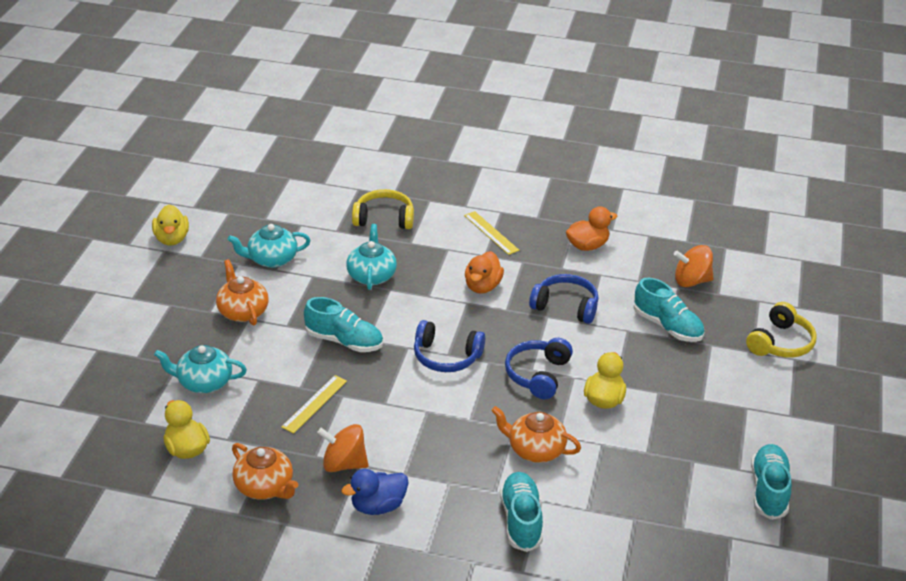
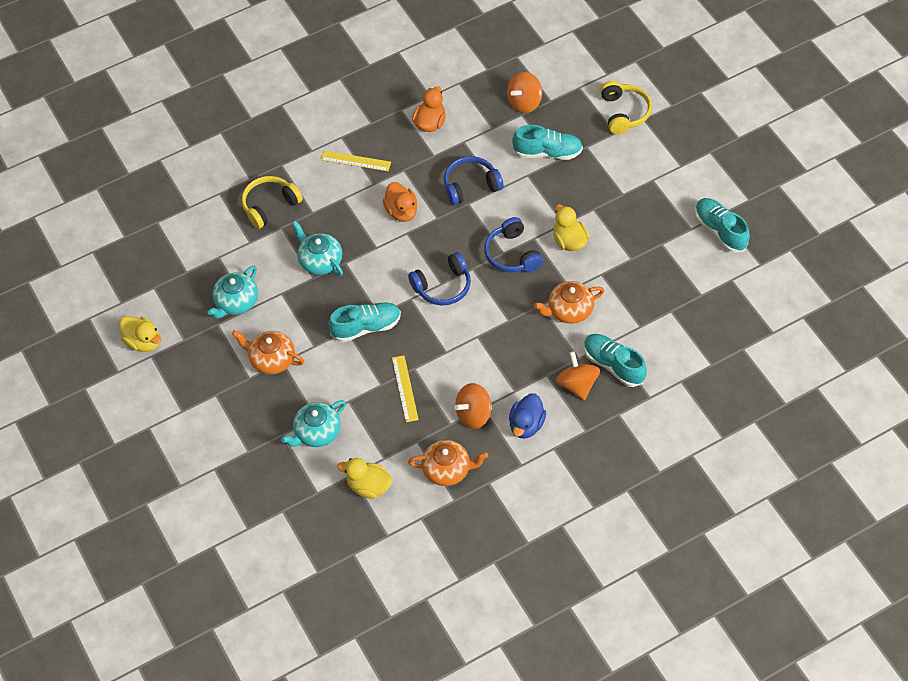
camera: 40 degrees left, 20 degrees up
(466, 510) = (577, 384): none -> orange spinning top

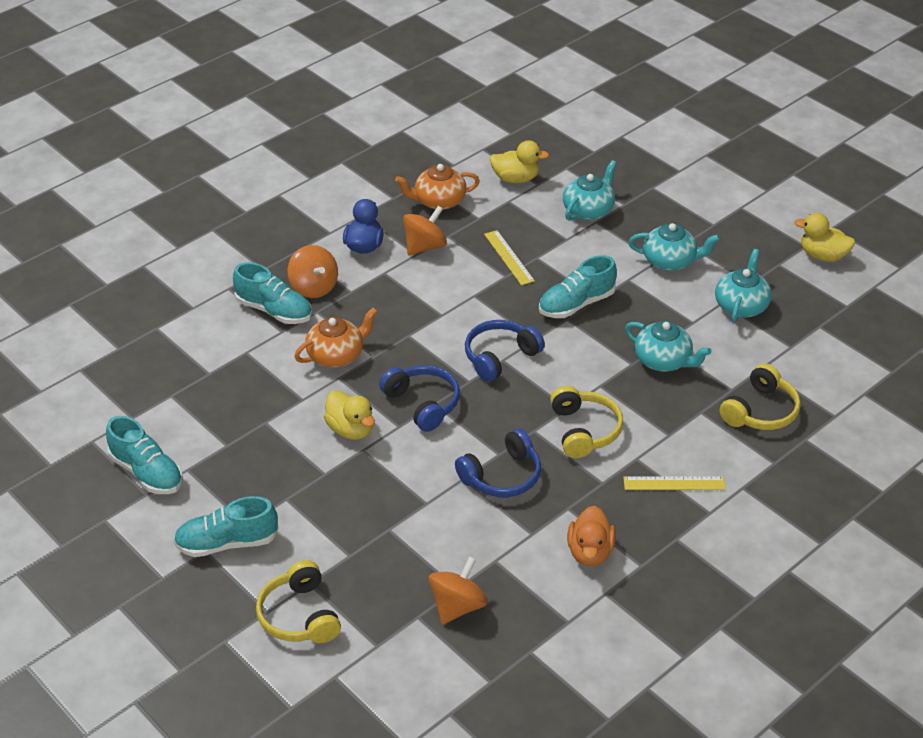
camera: 165 degrees right, 15 degrees down
(271, 359) = (670, 261): orange teapot -> turquoise teapot
(401, 211) = (584, 430): orange duck -> yellow headphones
(547, 152) = (405, 538): turquoise shoe -> turquoise shoe (227, 543)

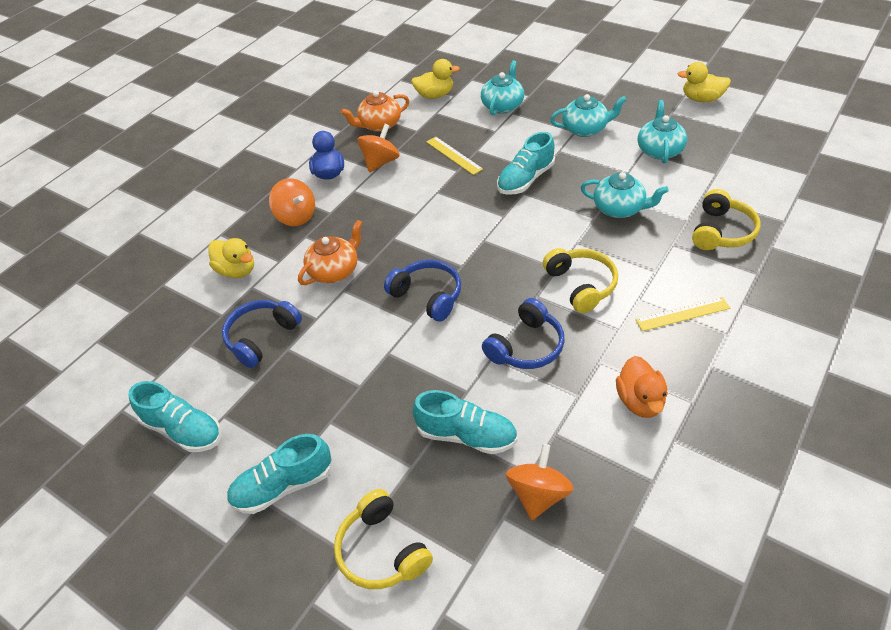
camera: 10 degrees left, 5 degrees up
(274, 310) = (267, 244): turquoise shoe -> turquoise shoe (466, 435)
(351, 430) = (370, 336): yellow duck -> yellow duck (237, 270)
(500, 357) = (480, 238): blue headphones -> blue headphones (262, 337)

